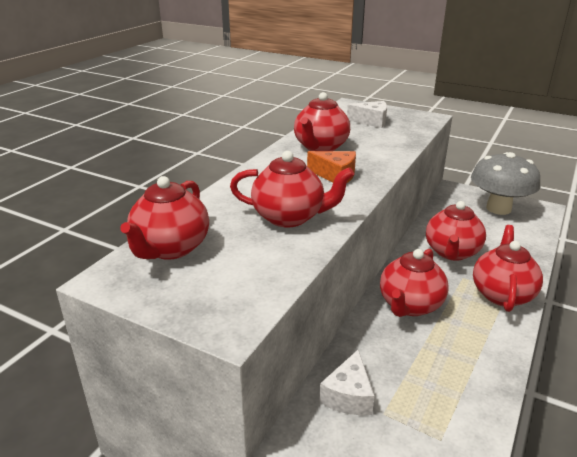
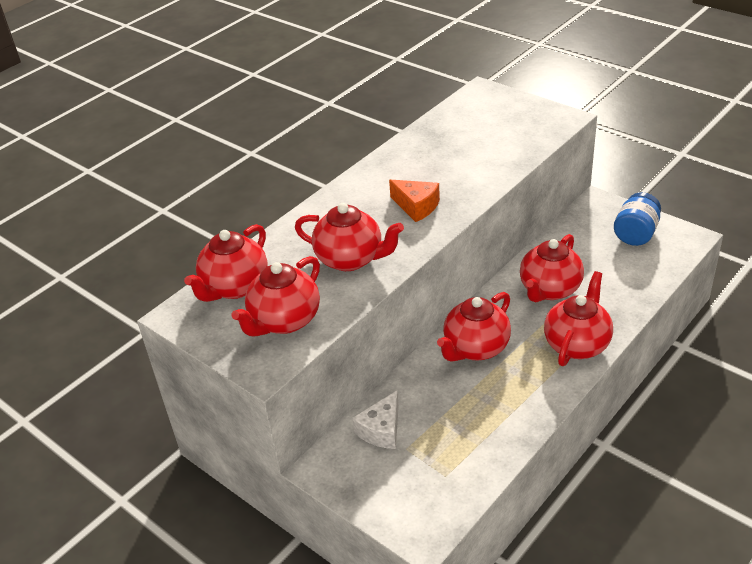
camera: 15 degrees right, 10 degrees up
(320, 147) = (417, 163): red teapot -> red teapot (284, 321)
(371, 121) = (493, 122): white cheese -> none
(498, 208) = (635, 234): grey mushroom -> blue jar

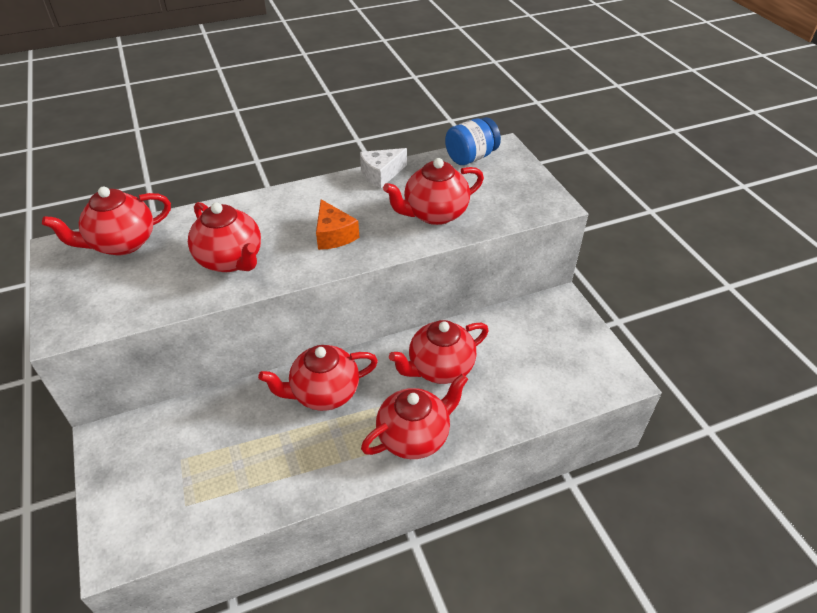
camera: 25 degrees right, 5 degrees up
(284, 321) = (122, 293): red teapot -> red teapot (434, 214)
(382, 430) = (179, 430): white cheese -> white cheese (381, 174)
(635, 234) = (571, 350): blue jar -> blue jar (471, 157)

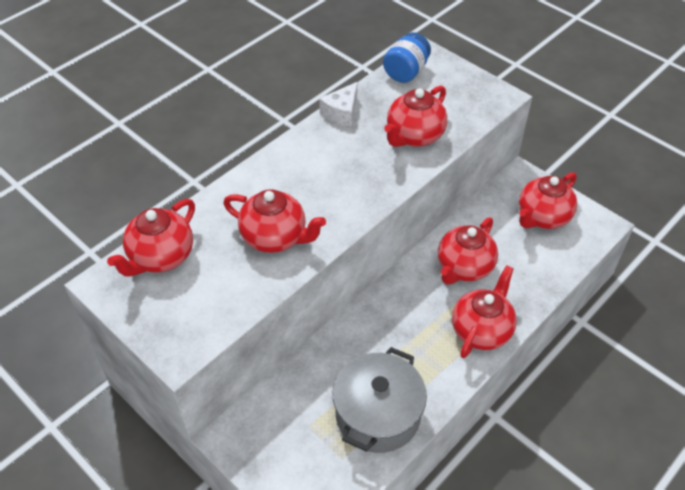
camera: 25 degrees left, 5 degrees up
(251, 477) = (377, 414): none -> grey pot
(324, 393) = (387, 324): red teapot -> red teapot (542, 217)
(334, 235) = (345, 184): orange cheese -> none

